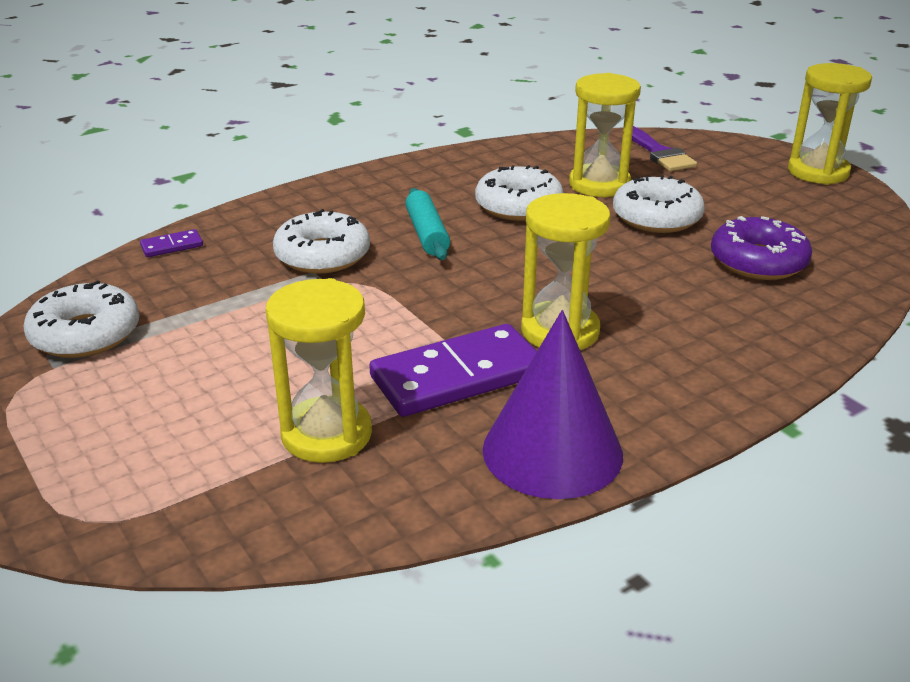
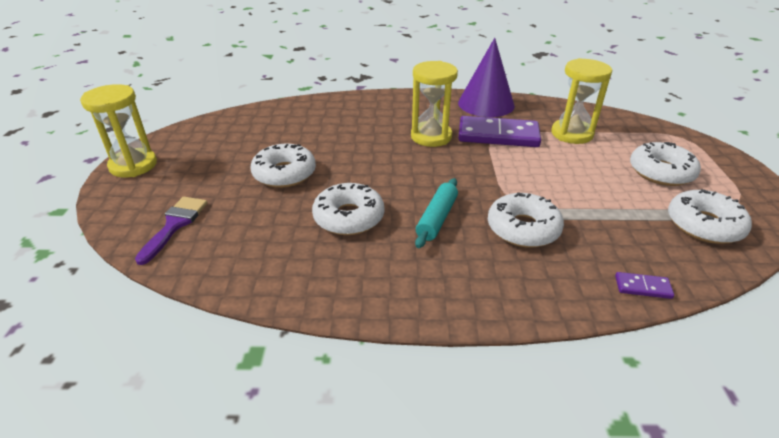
camera: 145 degrees left, 5 degrees up
(142, 404) = (661, 172): none -> white donut
(599, 185) = (269, 213): yellow hourglass -> none
(758, 261) = (289, 132): purple donut -> none

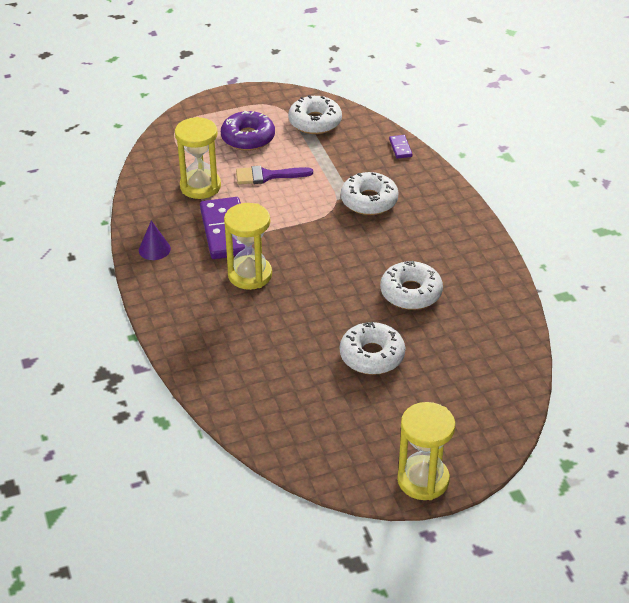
camera: 110 degrees left, 5 degrees up
(174, 225) = (485, 393): purple brush -> purple brush (268, 176)
(436, 218) = (383, 245): turquoise rolling pin -> none
(486, 104) = (154, 249): purple cone -> purple cone, size x0.49
(661, 172) = (248, 138): white donut -> purple donut

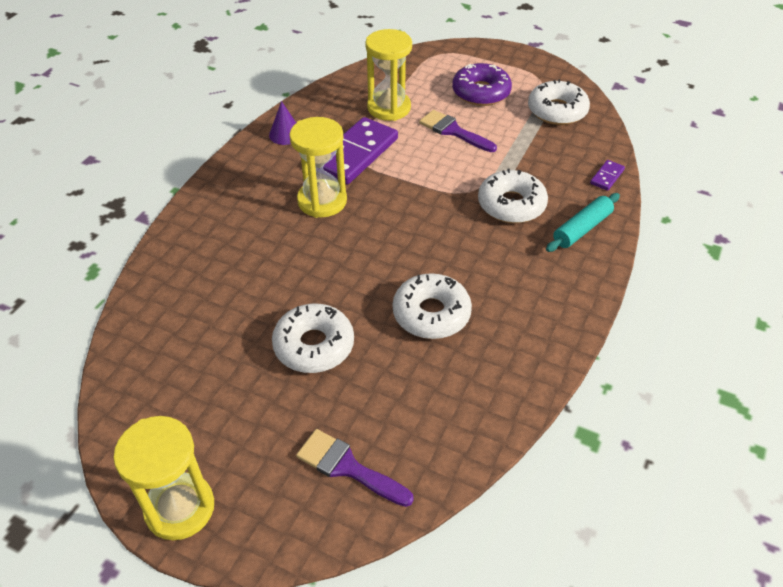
camera: 45 degrees right, 5 degrees up
(427, 189) = (582, 229): none -> turquoise rolling pin
(477, 396) = (348, 467): none -> purple brush

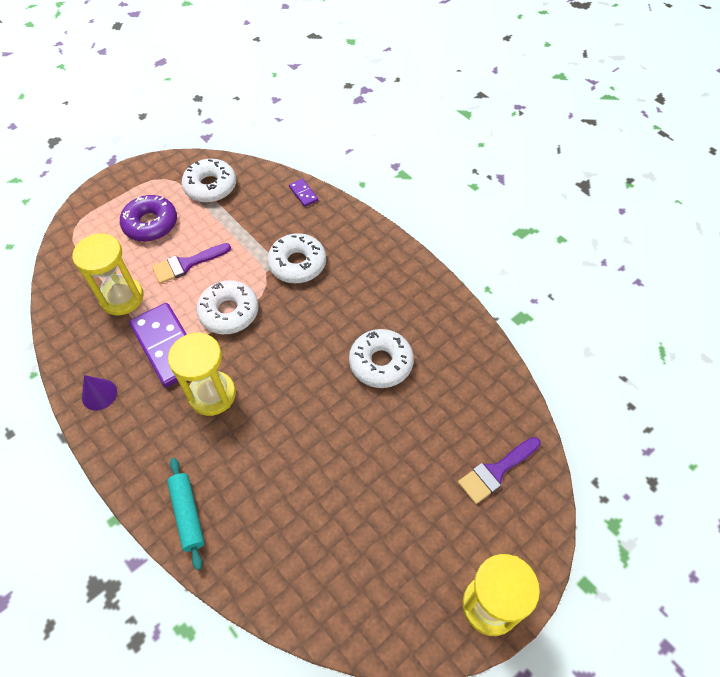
camera: 65 degrees left, 10 degrees up
(314, 345) = (374, 457): white donut -> white donut (229, 312)
(582, 229) = (347, 234): turquoise rolling pin -> turquoise rolling pin (188, 514)

